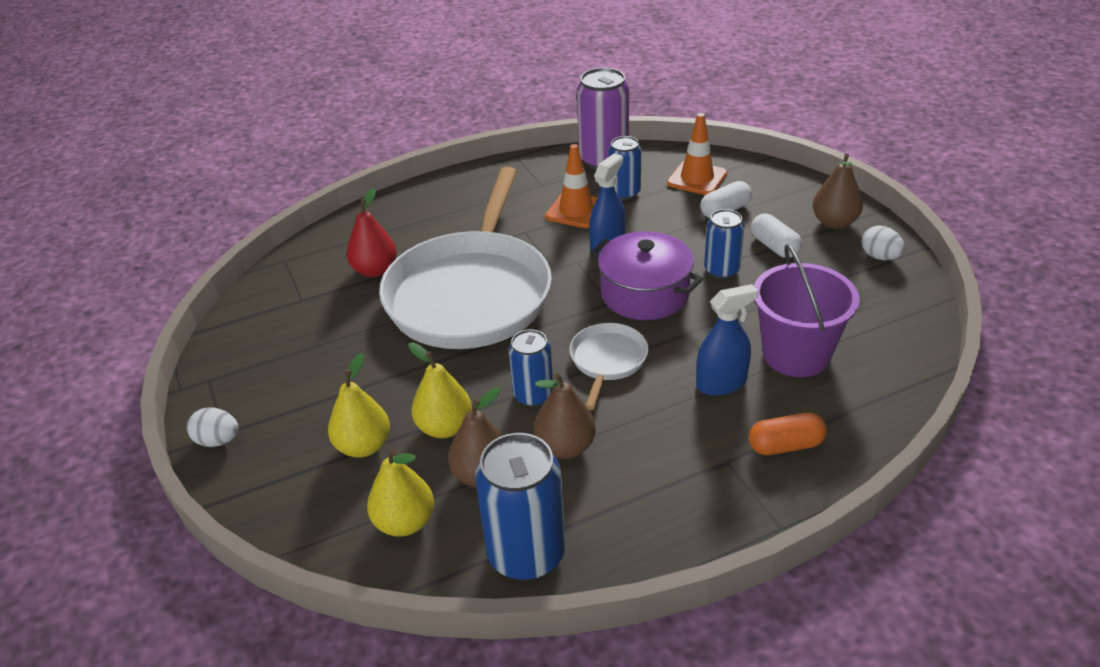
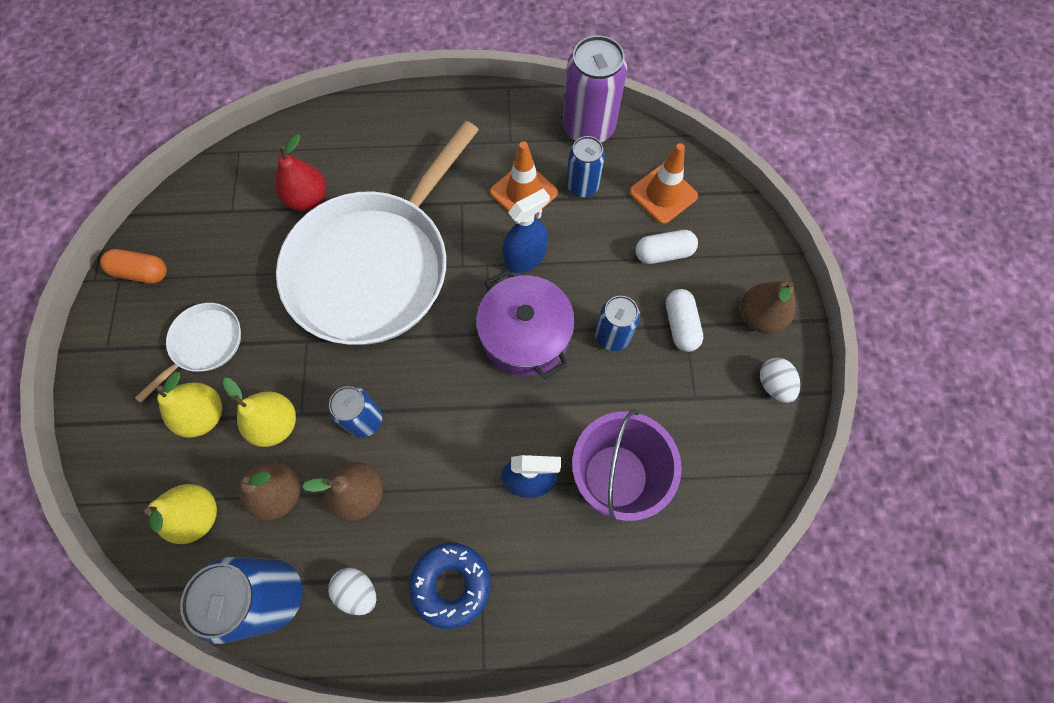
camera: 20 degrees right, 30 degrees up
(218, 441) = (98, 355): white egg -> white egg (357, 591)
(607, 360) = (447, 407): white pan -> white pan (204, 344)
(703, 479) = (451, 584): none -> blue donut
(785, 445) = (540, 580): orange capsule -> orange capsule (142, 272)

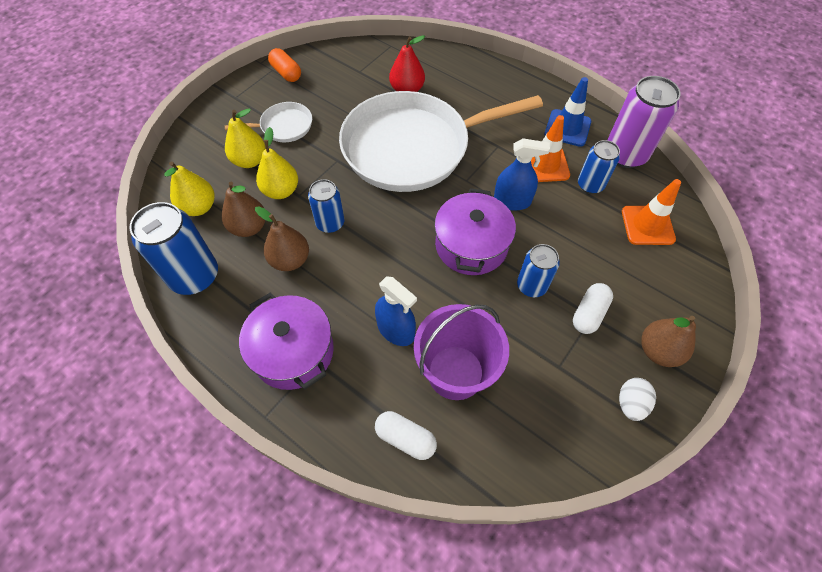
camera: 40 degrees right, 10 degrees down
(357, 591) = (239, 311): white egg -> none
(451, 584) = (293, 351): blue donut -> purple pot
(512, 133) = (567, 128): none -> blue traffic cone
(663, 253) = (615, 261): white capsule -> white capsule (405, 438)

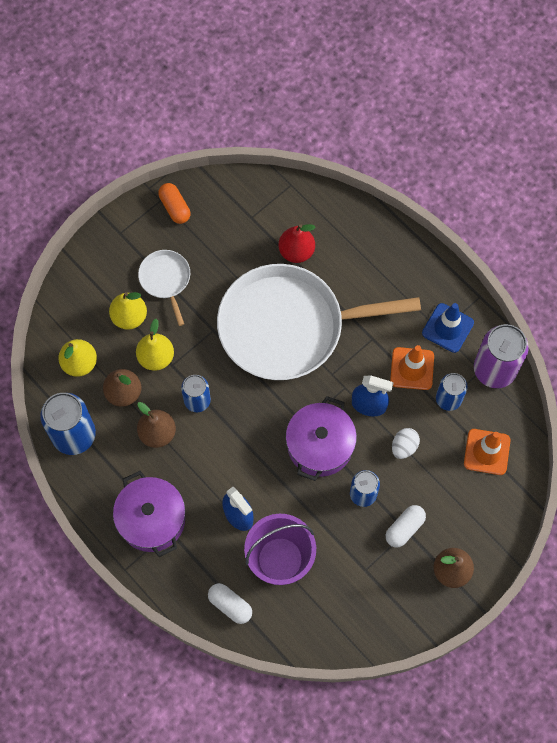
camera: 10 degrees right, 10 degrees up
(284, 126) = (165, 279): white pan -> white pan turned 105 degrees counterclockwise
(630, 403) = (413, 609): white egg -> white egg (404, 447)

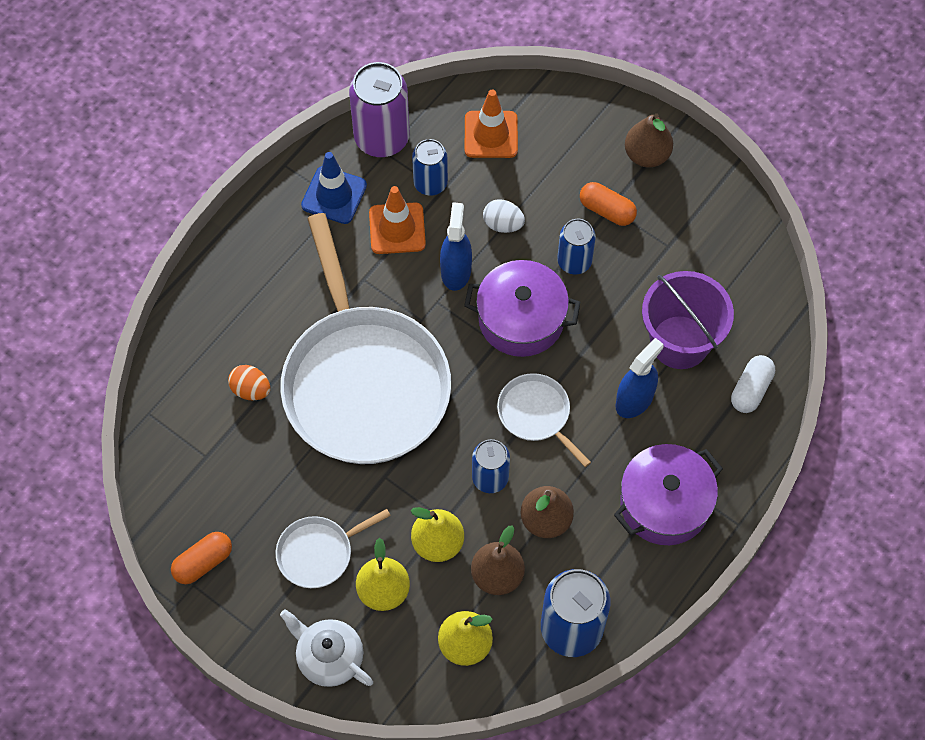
camera: 100 degrees left, 5 degrees down
(91, 276) = (329, 657): none -> white teapot
(240, 442) = (536, 414): none -> white pan
(296, 251) = (251, 390): red pear -> orange egg
(404, 528) = (607, 210): white capsule -> orange capsule

